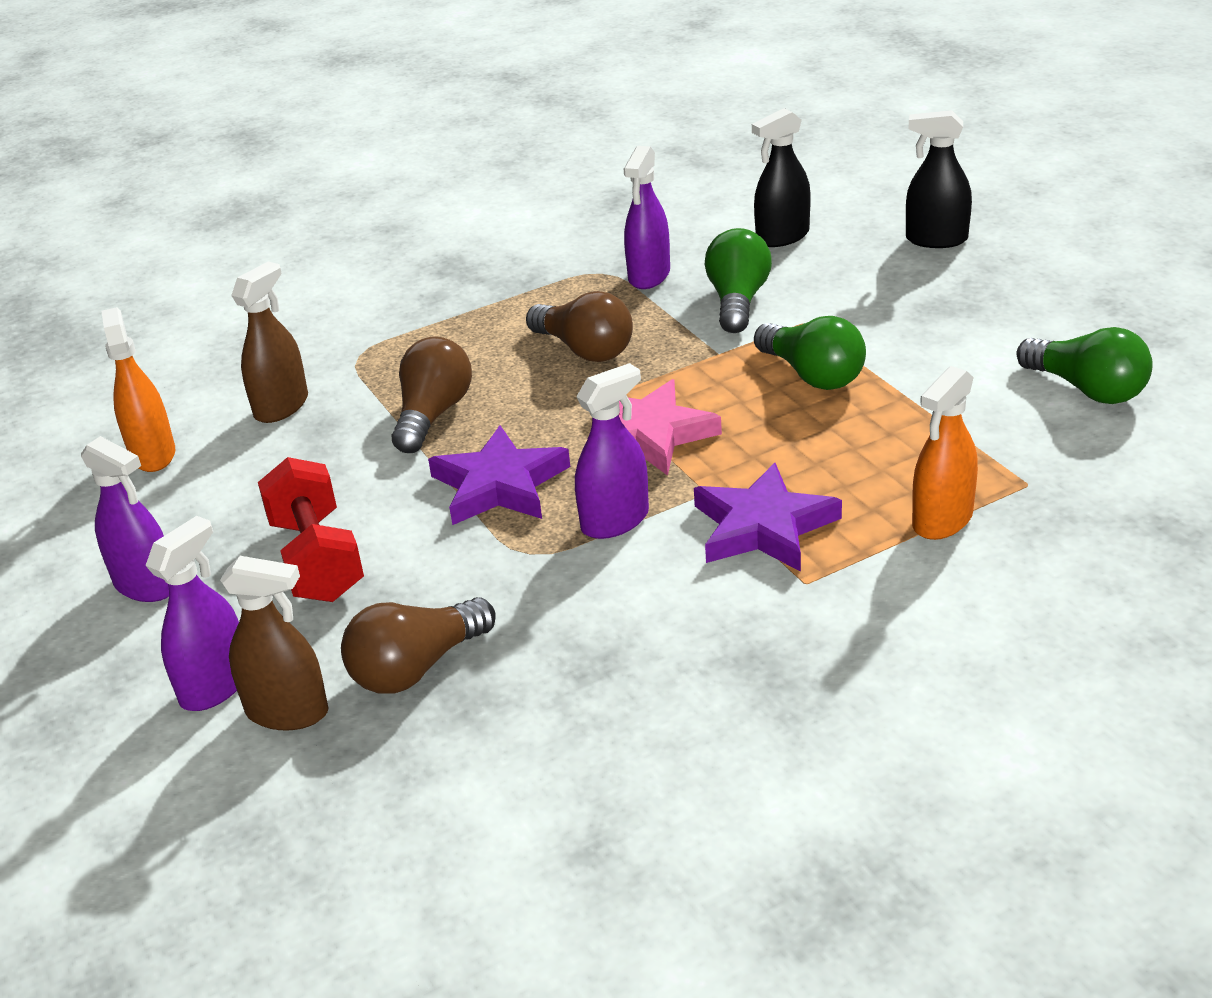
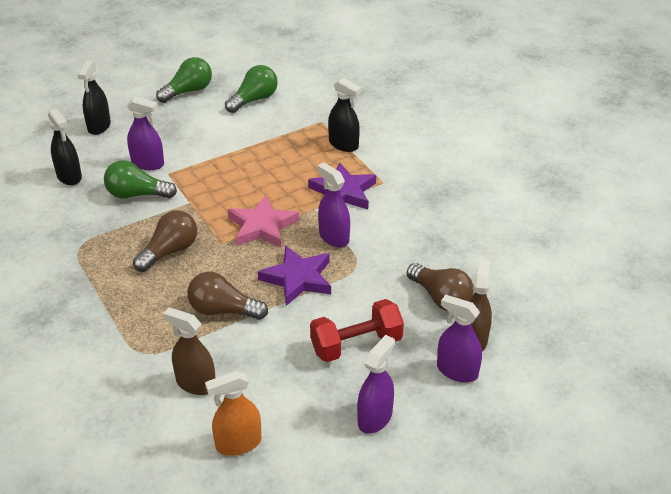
camera: 95 degrees left, 5 degrees up
(649, 276) = (92, 227): purple spray bottle -> purple spray bottle (148, 164)
(812, 375) = (220, 173): green light bulb -> green light bulb (188, 91)
(942, 520) = (343, 144): orange spray bottle -> black spray bottle

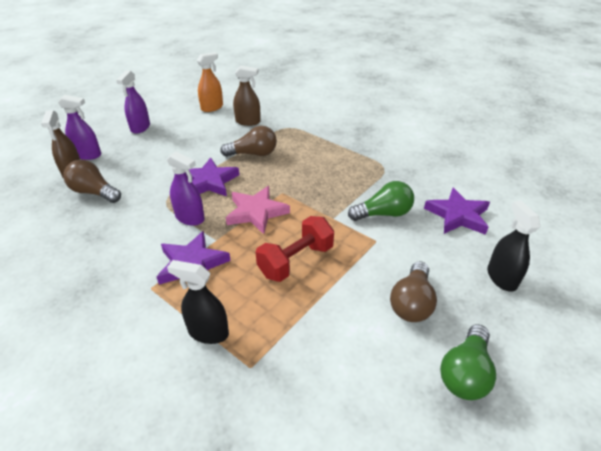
camera: 160 degrees right, 0 degrees up
(69, 176) = (457, 215): black spray bottle -> purple star
(148, 164) = (404, 246): purple spray bottle -> none
(169, 251) = (317, 178): brown light bulb -> brown light bulb (411, 303)
(254, 100) = (364, 384): green light bulb -> none
(356, 345) = (157, 154): red dumbbell -> red dumbbell (296, 261)

